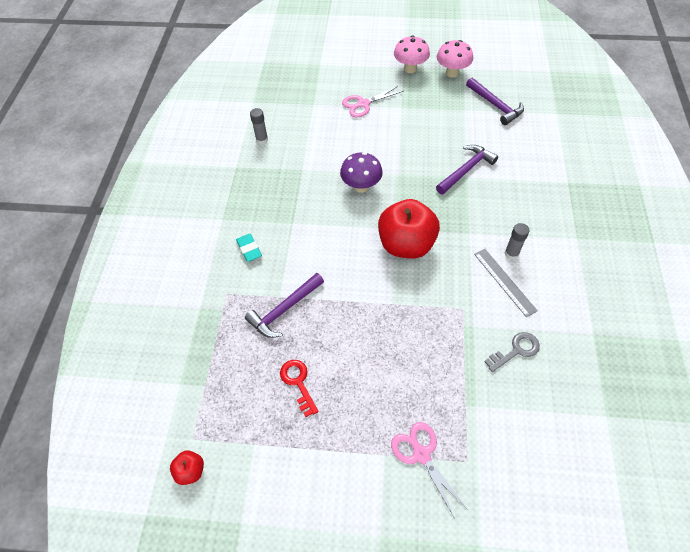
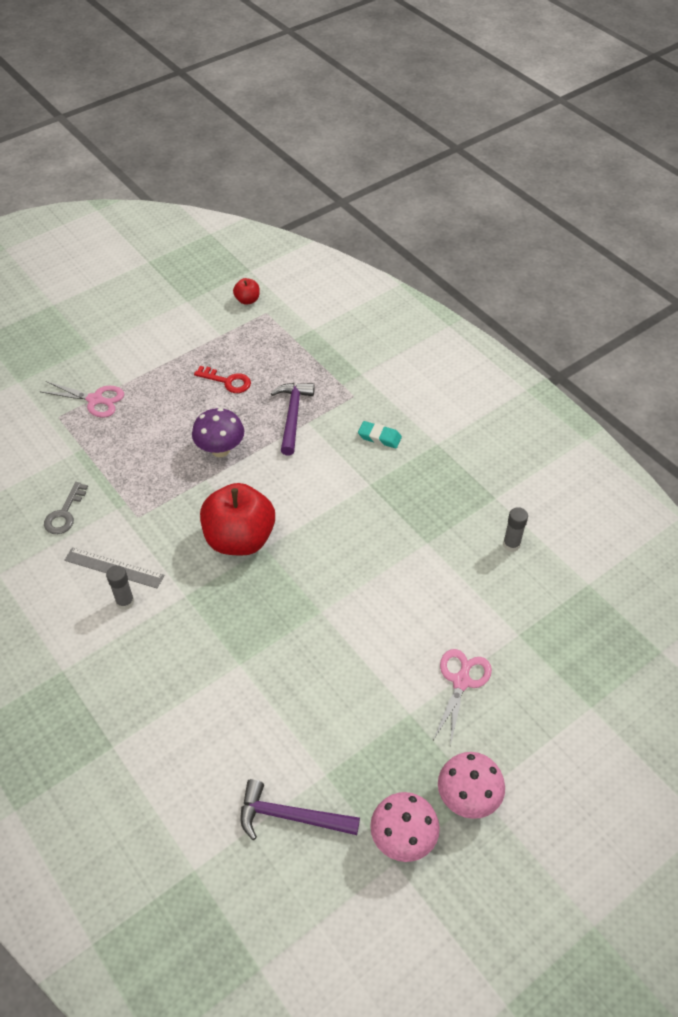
camera: 135 degrees right, 5 degrees down
(361, 186) = (345, 567): purple mushroom -> purple mushroom (220, 450)
(466, 170) = (248, 673): purple hammer -> none

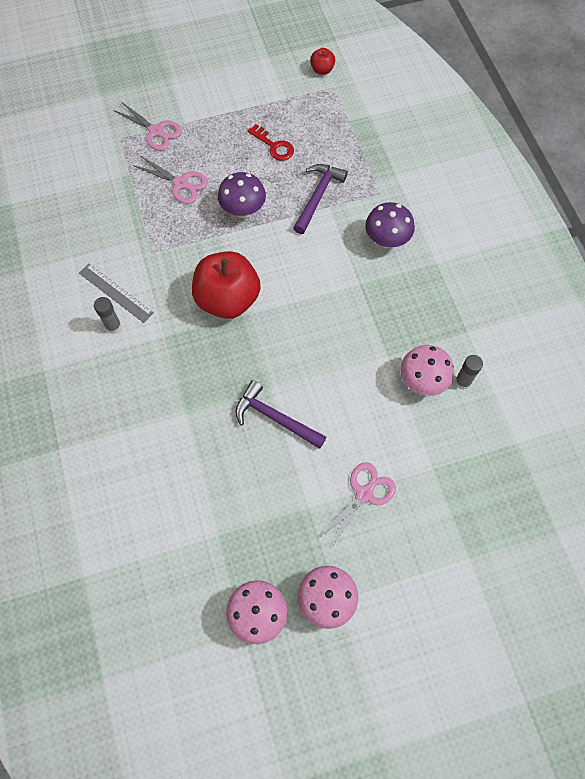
camera: 20 degrees right, 15 degrees up
(65, 513) = (94, 230): grey key -> none
(143, 442) = (181, 184): none -> pink scissors
(290, 816) = (175, 561): purple hammer -> purple hammer (275, 418)
(379, 437) = (386, 240): turquoise eraser -> purple mushroom
(472, 556) = (422, 381): none -> pink mushroom

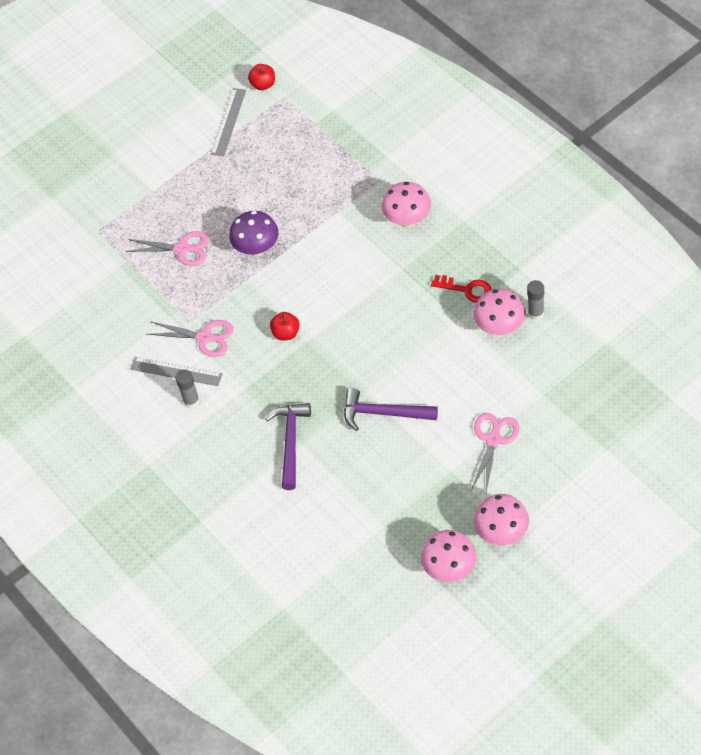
camera: 15 degrees left, 10 degrees down
(156, 131) = (130, 210): pink scissors -> pink scissors (205, 337)
(228, 299) = (286, 333): red apple -> red apple, size x0.44
(274, 146) = (254, 177): red key -> red key (466, 289)
(277, 90) = (228, 122): none -> grey ruler
(318, 196) = (322, 207): purple hammer -> purple hammer (290, 442)
(386, 240) = (407, 220): purple mushroom -> pink mushroom

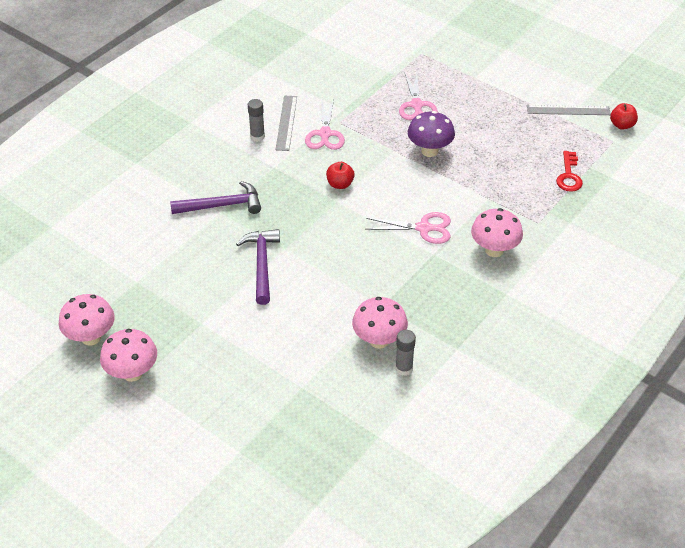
camera: 70 degrees right, 10 degrees down
(466, 289) = (420, 307): red key -> red key (569, 176)
(493, 439) = (242, 352): pink scissors -> pink scissors (424, 228)

